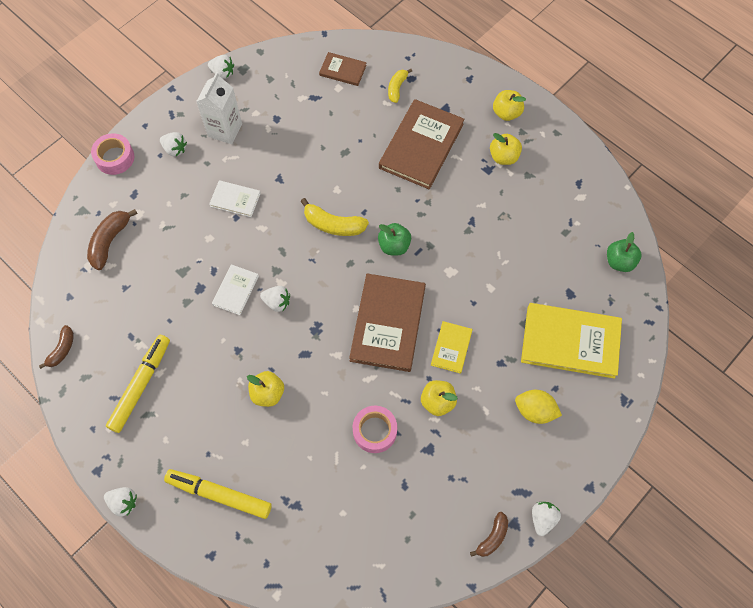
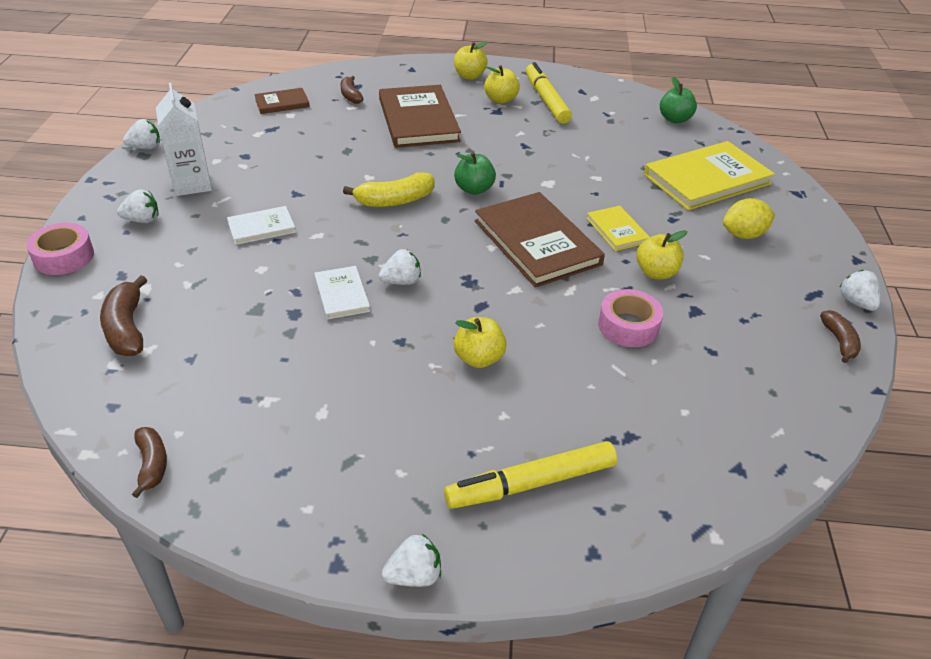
camera: 40 degrees left, 25 degrees down
(141, 385) = (309, 438): yellow marker -> yellow marker (546, 100)
(397, 88) = (350, 96): yellow banana -> brown banana

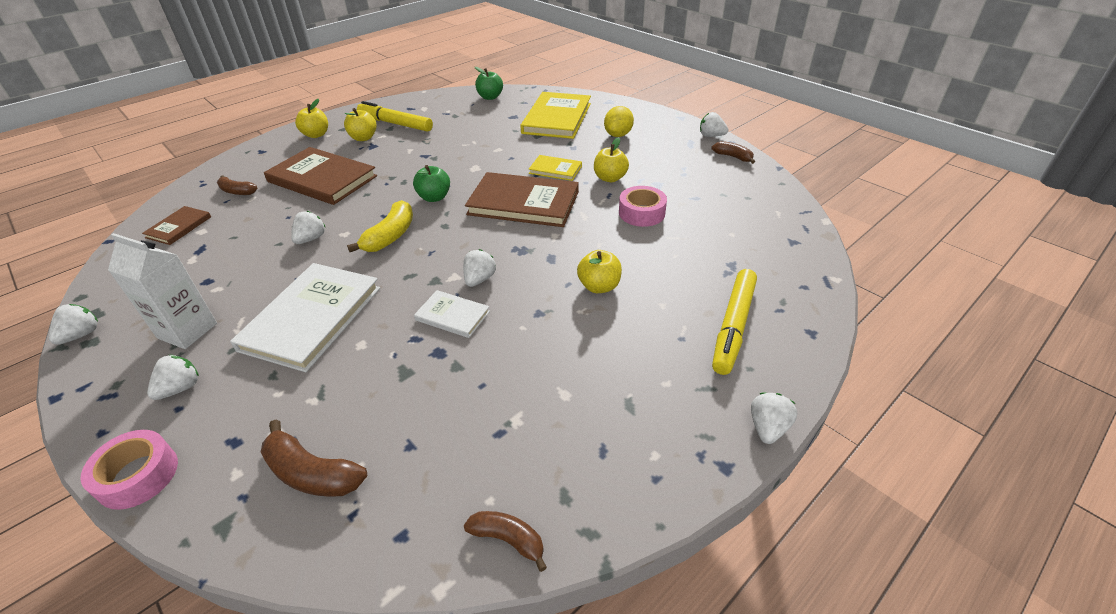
camera: 45 degrees left, 0 degrees up
(261, 227) = (312, 318): white book -> white book, size x1.98
(342, 166) = (311, 239): none -> white strawberry

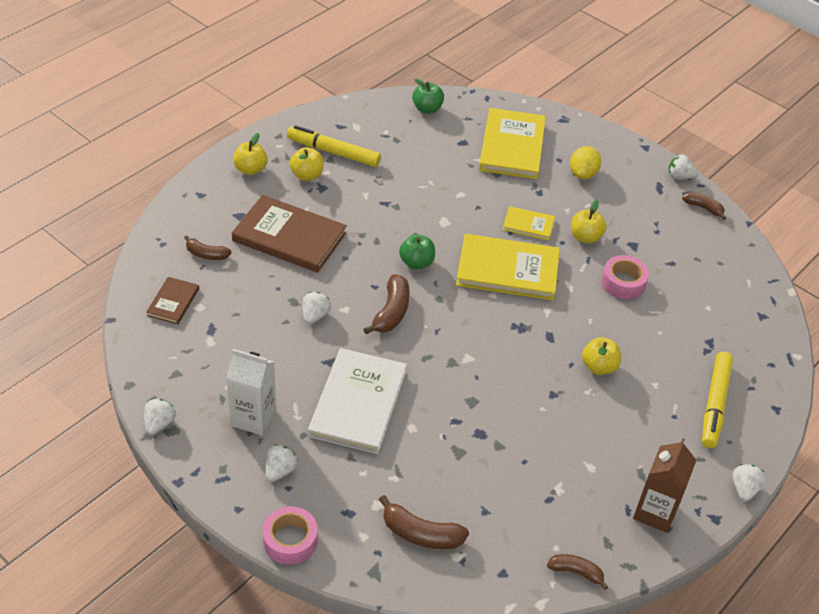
camera: 10 degrees left, 5 degrees up
(390, 236) = (391, 312): yellow banana -> brown banana
(452, 316) = (480, 398): white book -> none
(479, 279) = (492, 360): white strawberry -> none
(523, 203) = (507, 270): brown book -> yellow book
(640, 455) = (655, 512): none -> brown carton

